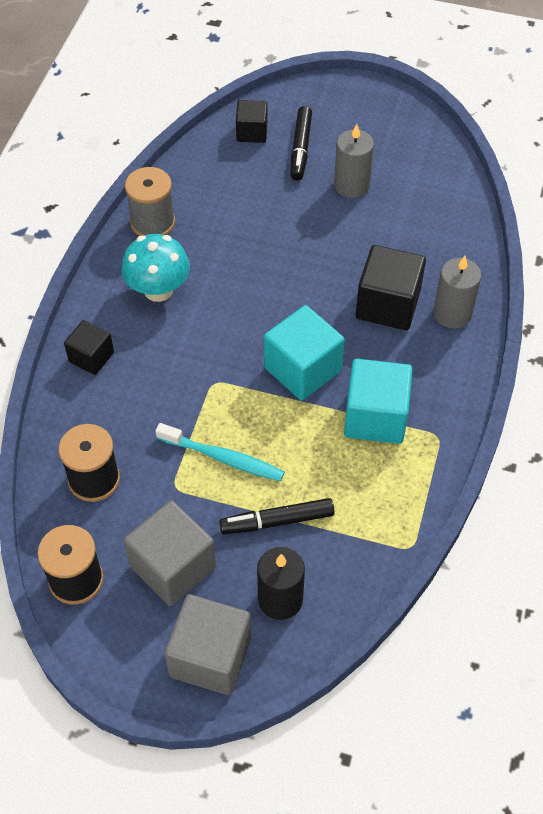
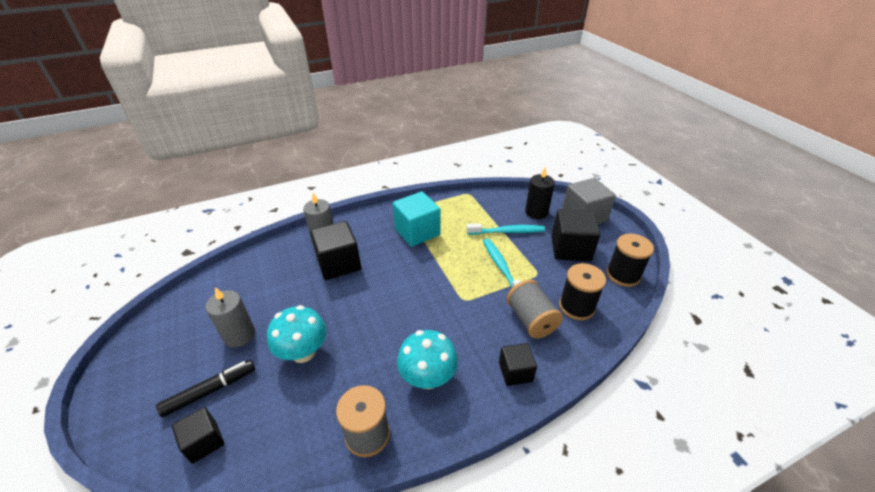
camera: 130 degrees left, 15 degrees down
(126, 420) = (531, 320): none -> grey spool
(173, 567) = (570, 249): grey cube -> black cube
(277, 521) = (507, 232): black marker -> turquoise toothbrush
(281, 220) = (303, 352): none -> turquoise mushroom
(302, 369) = (416, 271): turquoise cube -> none

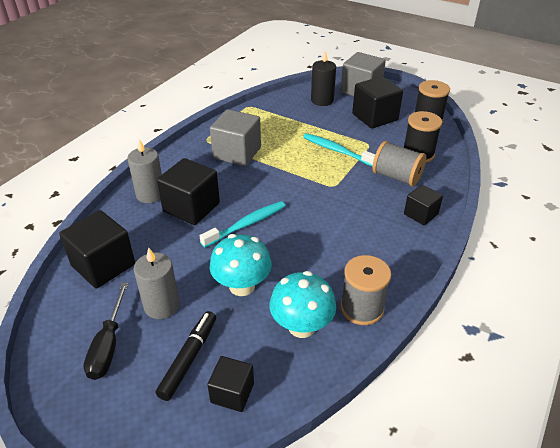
camera: 35 degrees left, 0 degrees up
(181, 346) = (108, 345): none -> black screwdriver
(241, 280) = (103, 265): none -> black cube
(417, 232) = (237, 153): turquoise cube -> grey cube
(428, 377) = (364, 249): turquoise mushroom -> turquoise mushroom (301, 326)
(507, 232) = (314, 123): turquoise toothbrush -> turquoise toothbrush (246, 224)

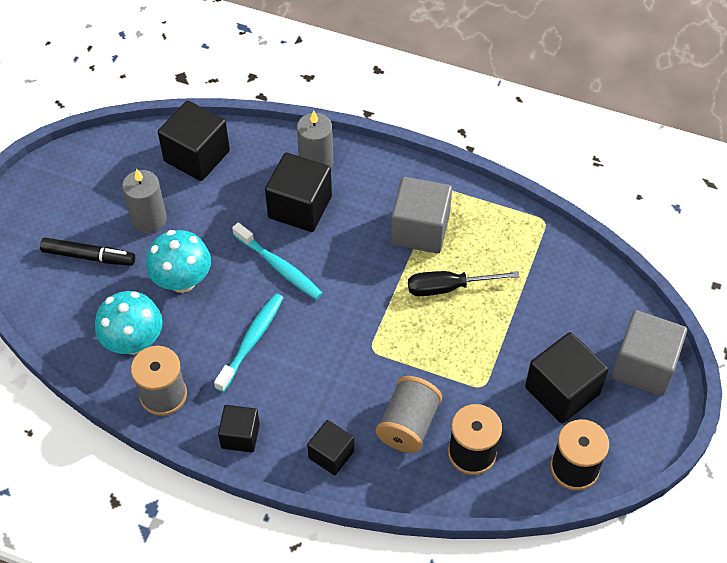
camera: 80 degrees right, 15 degrees up
(108, 345) = (99, 192): black screwdriver -> black screwdriver (448, 287)
(232, 393) = (54, 297): black cube -> black cube (240, 436)
(322, 100) = (591, 313): black candle -> none
(337, 151) = (454, 347): turquoise toothbrush -> turquoise toothbrush (251, 341)

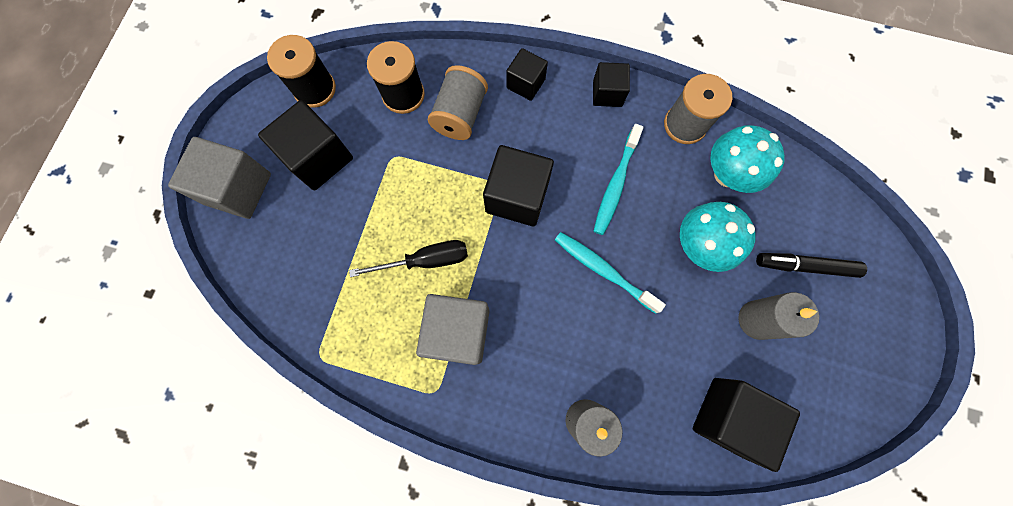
camera: 175 degrees right, 20 degrees up
(300, 207) = (594, 351): black cube -> black cube (517, 196)

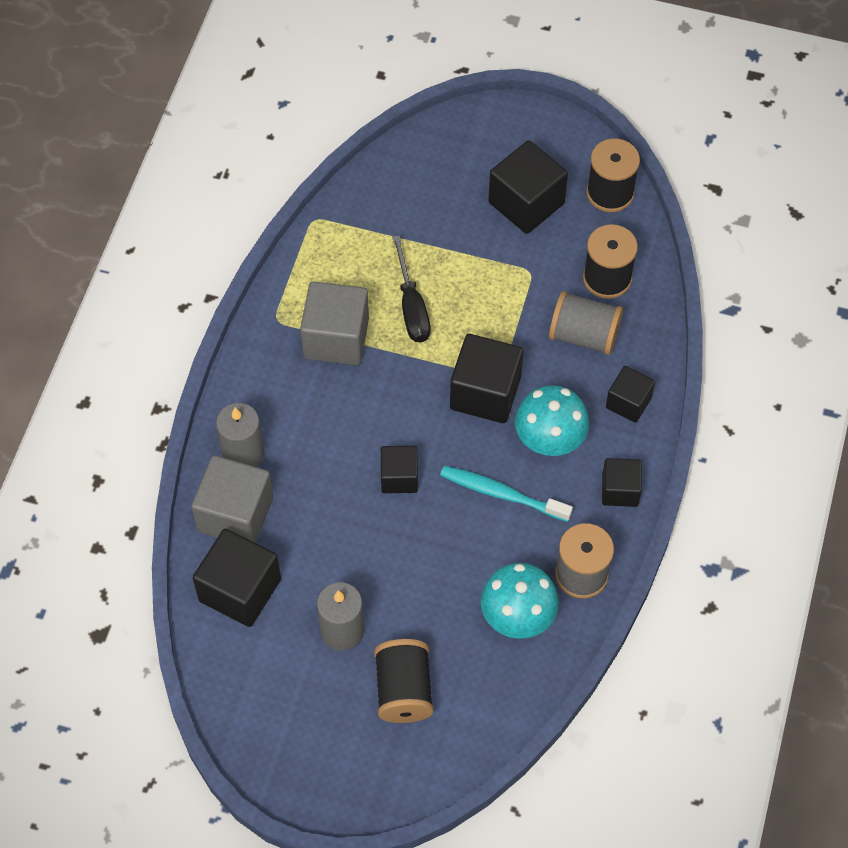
camera: 90 degrees right, 15 degrees down
(238, 189) = (489, 135): grey cube -> grey cube (235, 514)
(604, 271) = (399, 477): turquoise toothbrush -> black cube
(699, 245) = (428, 578): turquoise mushroom -> turquoise mushroom (549, 440)
(805, 266) = (403, 690): black marker -> black spool

